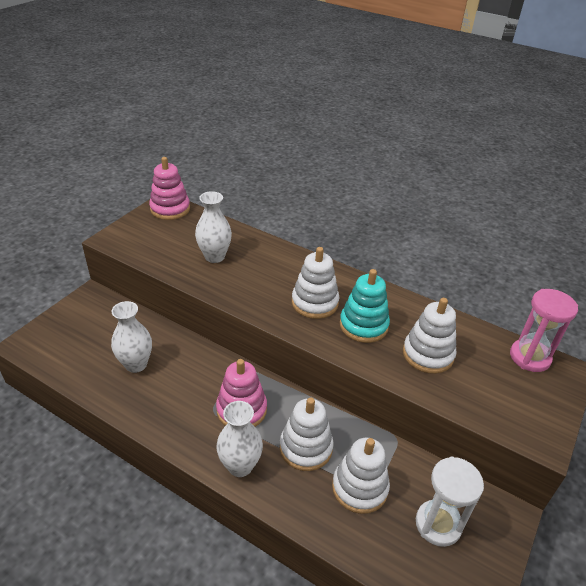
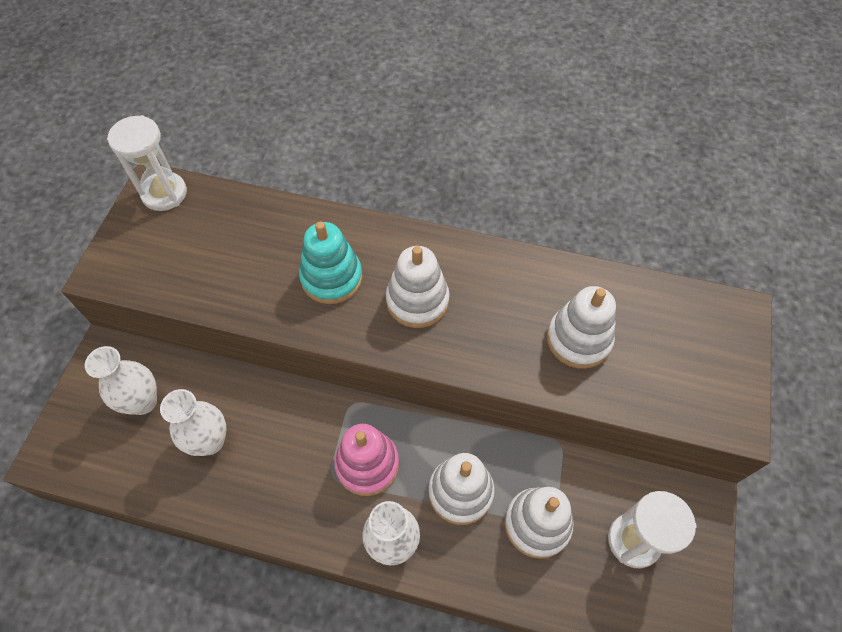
camera: 15 degrees left, 20 degrees up
(170, 209) = (164, 193): pink stacking toy -> white hourglass
(214, 257) = (259, 262): white vase -> white vase (143, 402)
(363, 325) = (489, 318): turquoise stacking toy -> turquoise stacking toy (331, 278)
(529, 357) = (695, 306): pink hourglass -> none

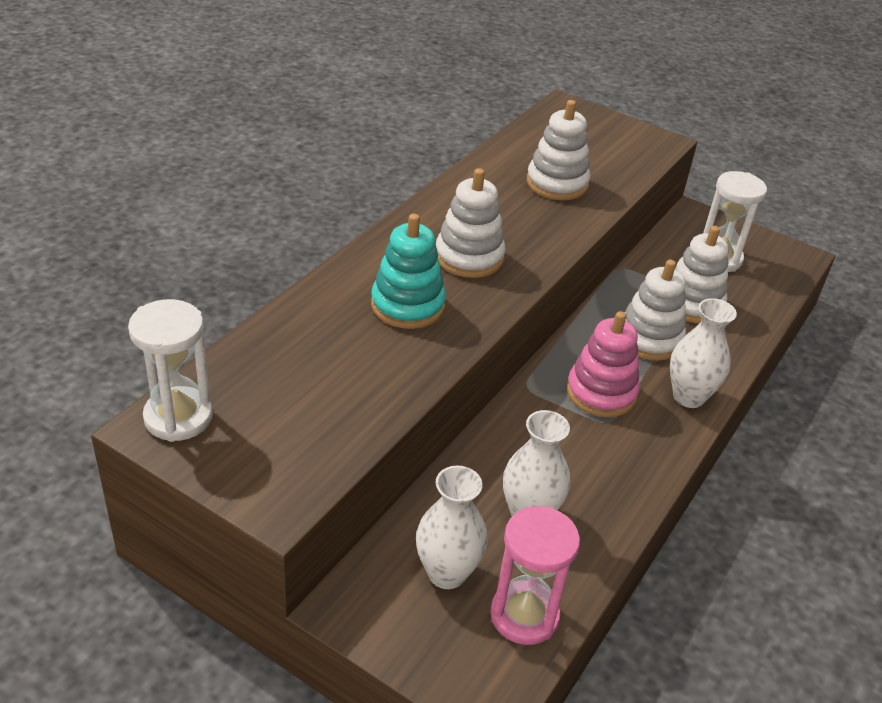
camera: 75 degrees left, 20 degrees down
(116, 461) = (524, 615): none -> pink hourglass

